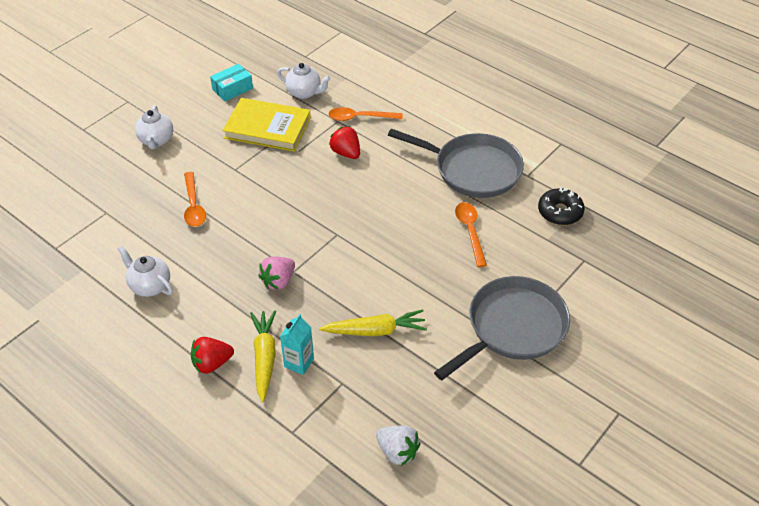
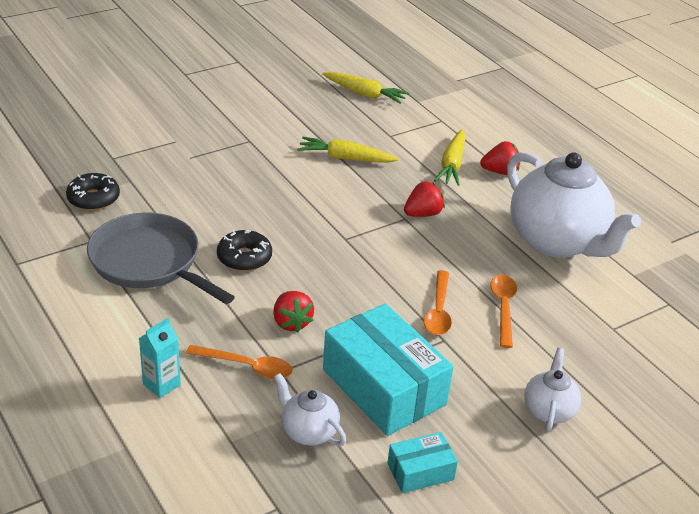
camera: 165 degrees left, 10 degrees down
(150, 286) = (557, 242): white teapot -> white teapot, size x2.19
(267, 128) = (384, 387): yellow book -> turquoise box
(278, 281) = (422, 214): pink strawberry -> red strawberry
(299, 363) = (422, 155): turquoise carton -> turquoise carton (161, 384)
(397, 452) = (364, 94): white strawberry -> yellow carrot
(407, 193) = (244, 258): none -> black donut
(470, 231) = (202, 206): orange spoon -> orange spoon (438, 311)
(513, 327) = (222, 132): grey pan -> none

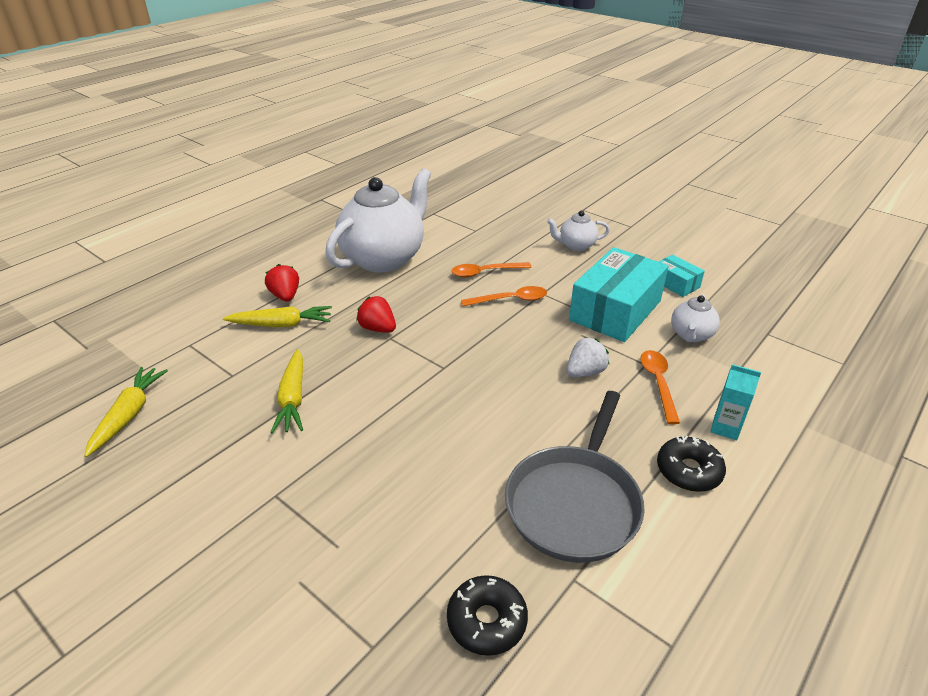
camera: 105 degrees left, 0 degrees up
(244, 258) = (516, 428): black donut -> black donut (688, 471)
(291, 322) = (585, 372): red strawberry -> white strawberry

